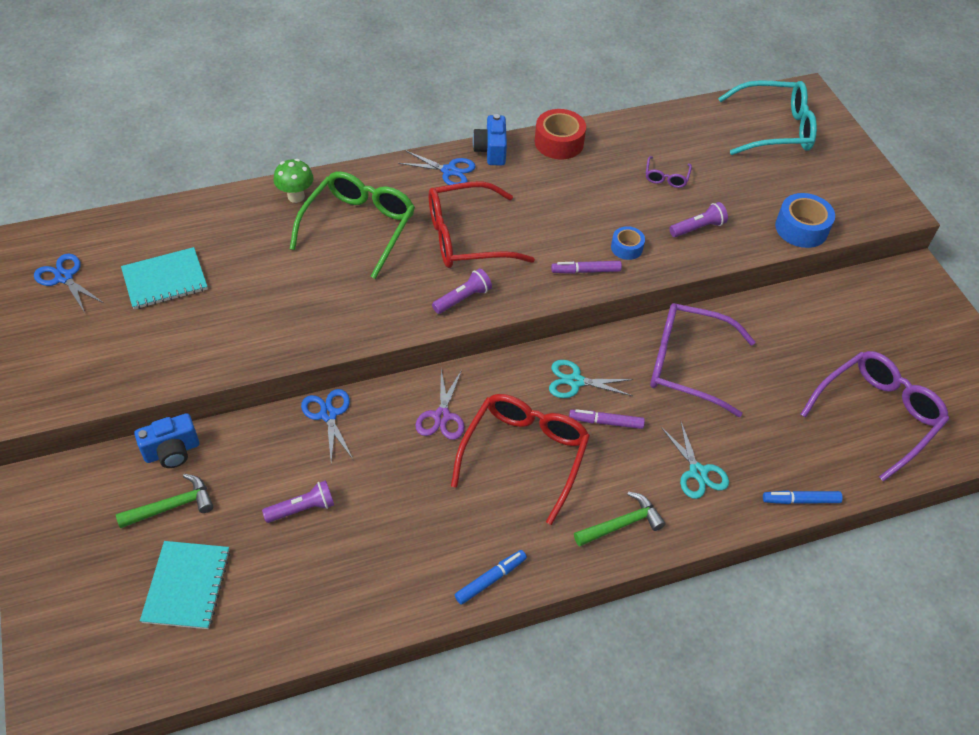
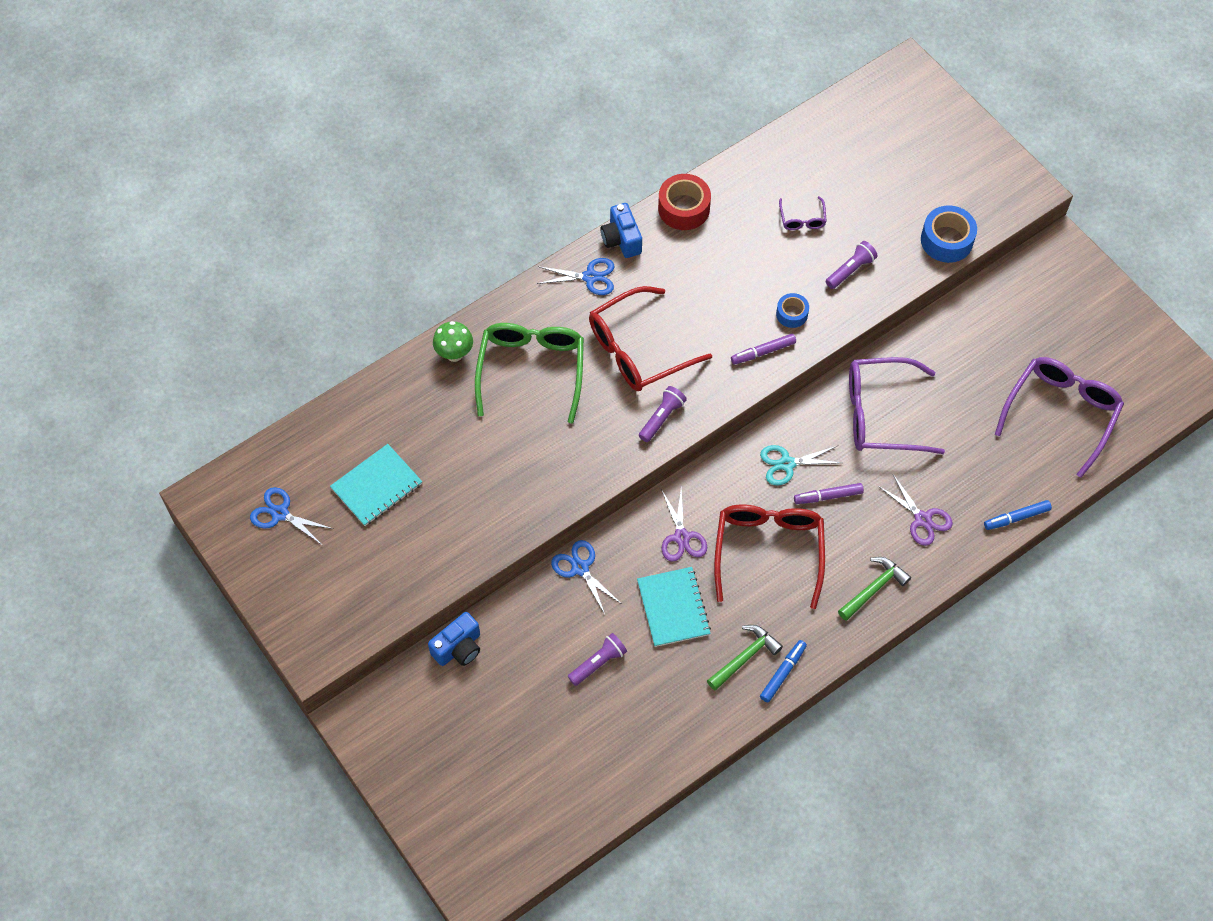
camera: 15 degrees left, 10 degrees up
(172, 506) = (485, 697): green hammer -> green hammer (745, 657)
(187, 586) = (533, 761): turquoise notebook -> turquoise notebook (673, 608)
(697, 472) = (922, 519): turquoise scissors -> purple scissors
(774, 129) = (889, 125): turquoise glasses -> none

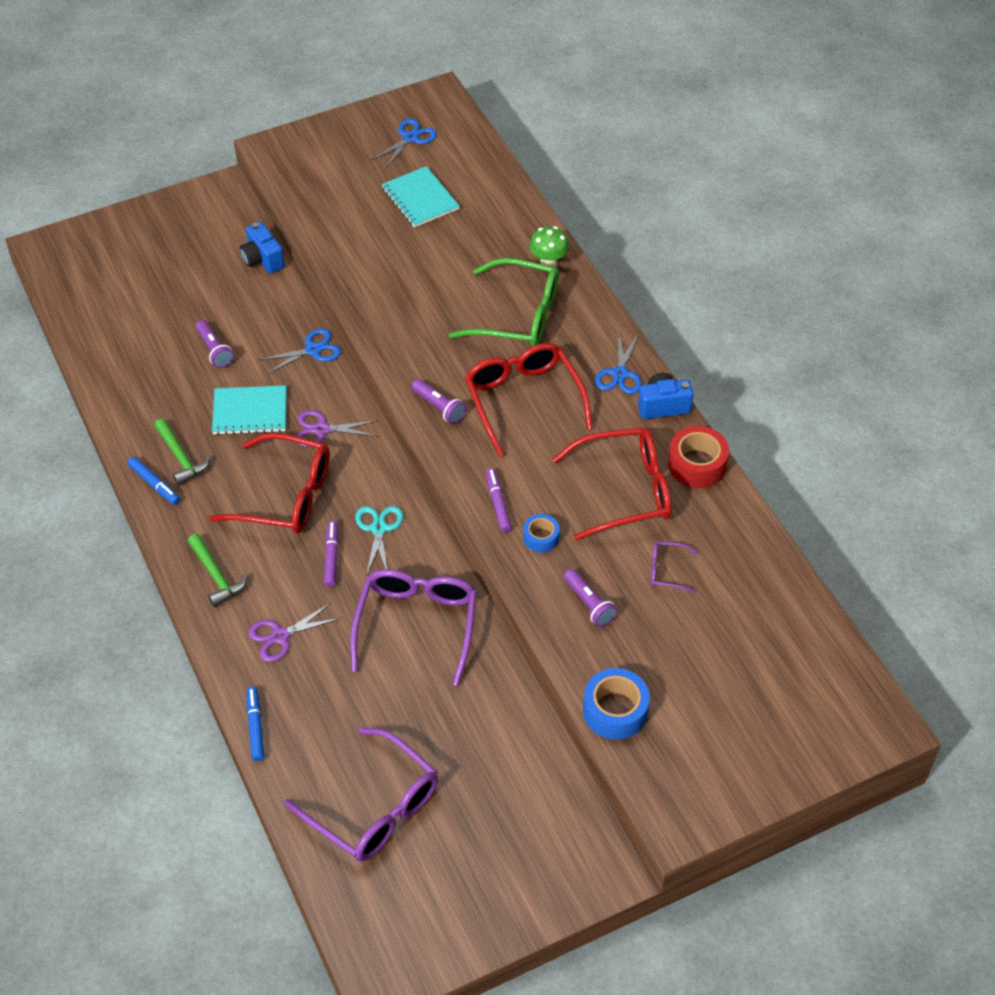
camera: 100 degrees right, 10 degrees down
(725, 258) = (625, 491): none -> red glasses

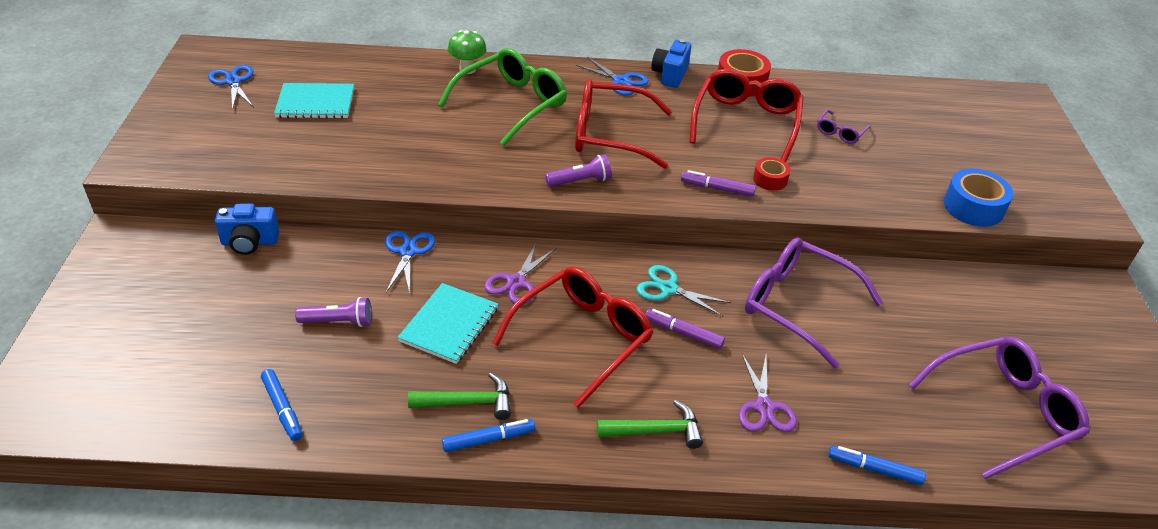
camera: 65 degrees left, 10 degrees down
(120, 365) = (282, 409): none -> blue marker
(541, 537) = (770, 179): blue tape -> red tape
(589, 604) = (855, 181): purple flashlight -> none

